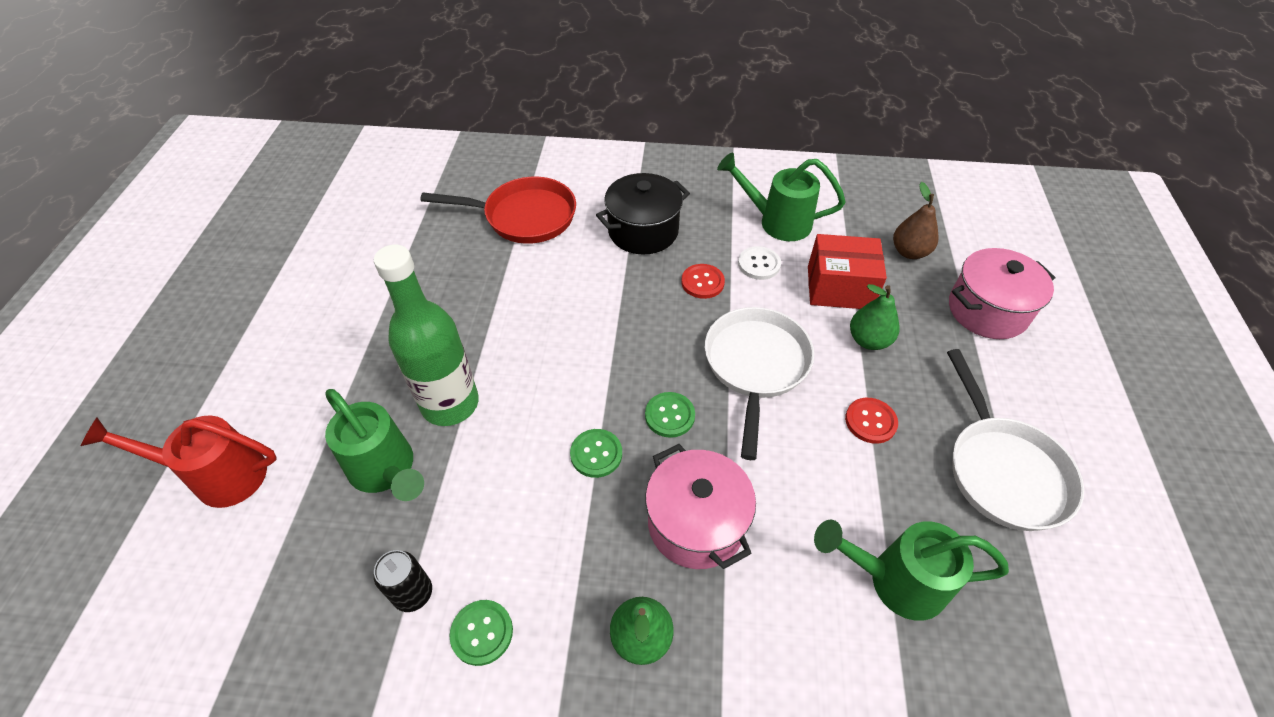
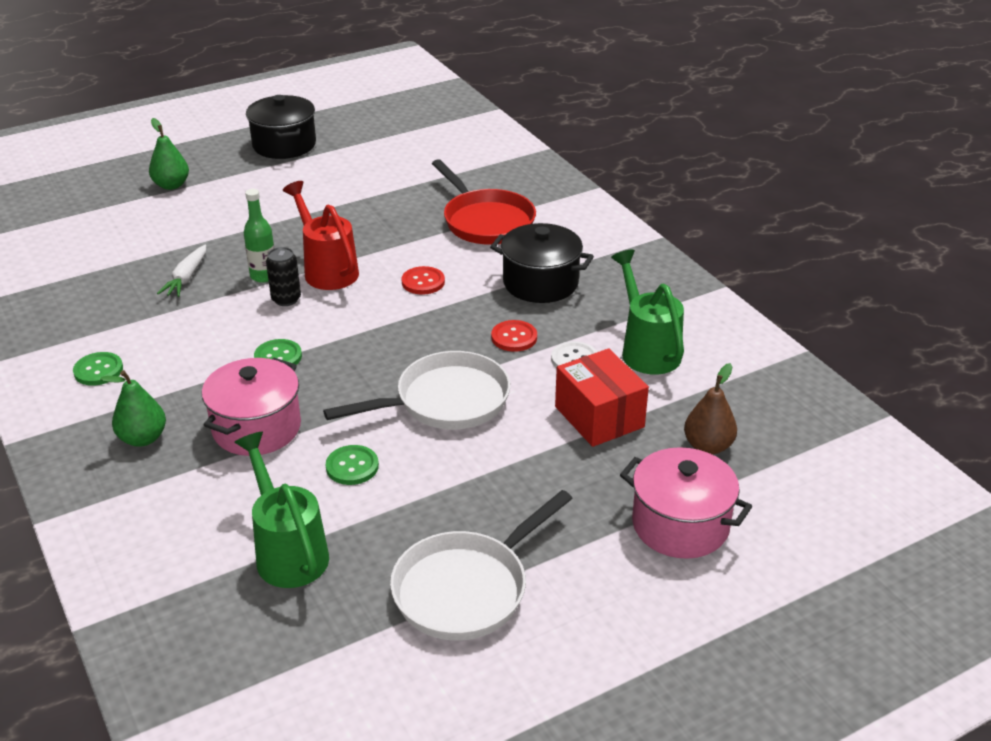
camera: 55 degrees right, 15 degrees down
(219, 476) = (131, 222): red watering can -> red watering can (327, 270)
(234, 281) = (284, 145): none -> black pot
(386, 470) = (186, 278): green watering can -> white carrot
(413, 593) = (106, 331): black can -> black can (286, 299)
(450, 404) = (263, 276): green bottle -> green bottle, size x0.54
(669, 415) = (347, 377): green button -> green button (352, 466)
(868, 340) = (547, 456): green pear -> green pear (171, 185)
(870, 421) = (446, 487): red button -> red button (423, 282)

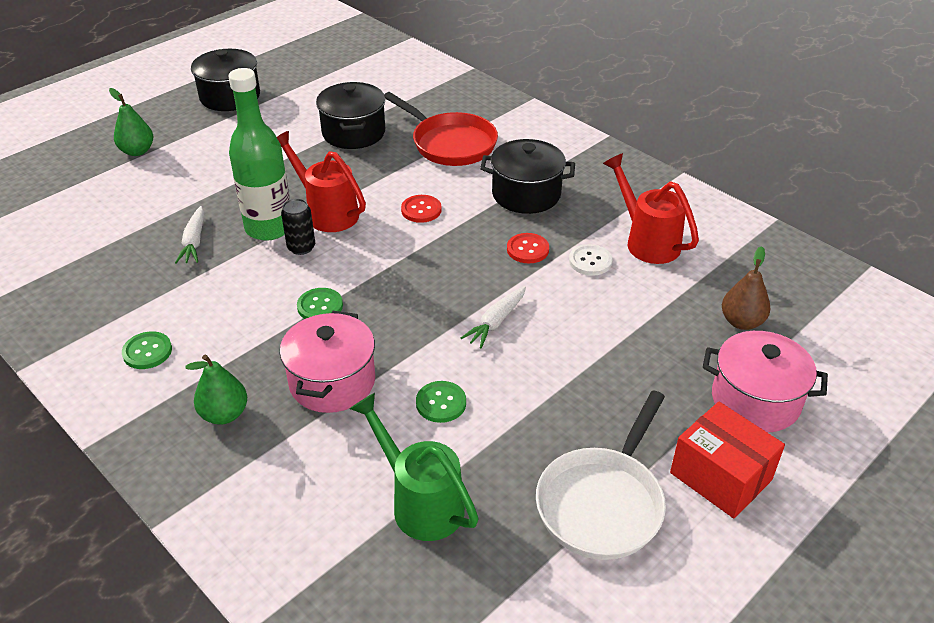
camera: 15 degrees left, 5 degrees up
(263, 276) = (269, 228): green bottle -> green bottle, size x1.85
(391, 197) = (353, 133): none -> black pot
(445, 401) = (496, 322): white pan -> white carrot
(599, 417) = (637, 311): red box -> red box (720, 476)
(647, 349) = (647, 241): green watering can -> red watering can

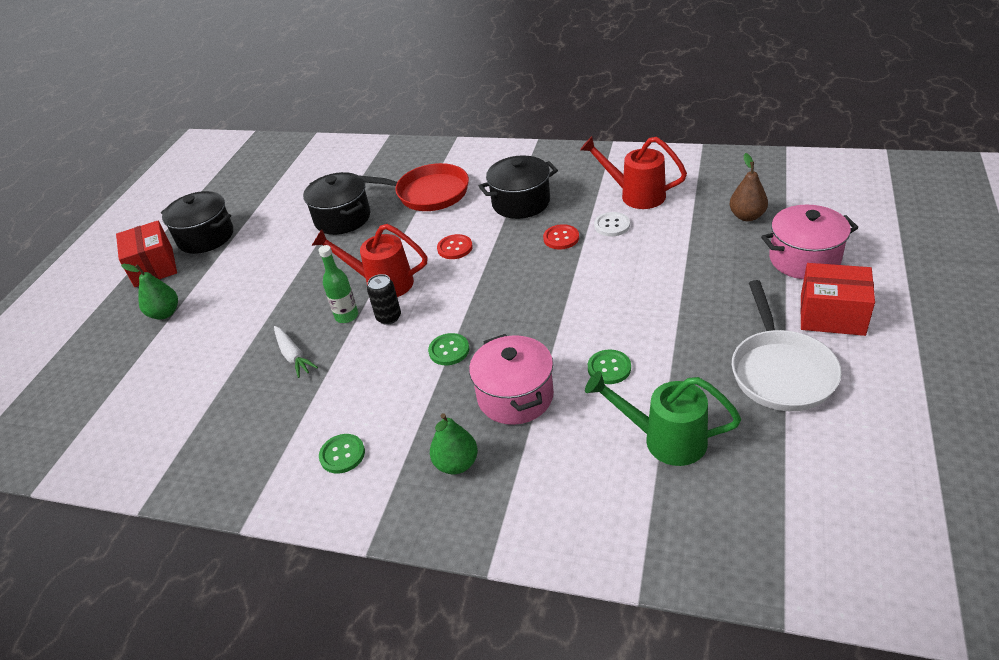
camera: 25 degrees left, 0 degrees up
(167, 105) = (153, 267): none -> red box
(269, 228) = (346, 316): green bottle -> green bottle, size x0.54
(496, 322) = (590, 296): white carrot -> none

